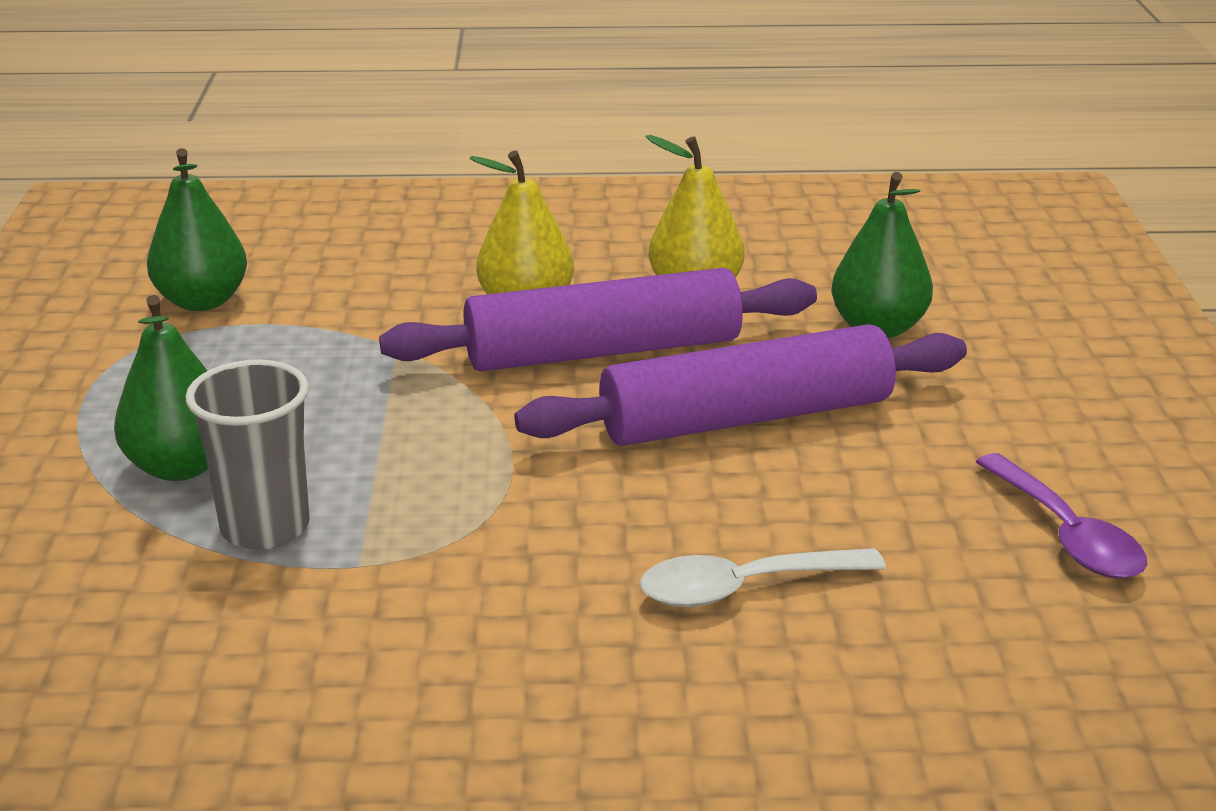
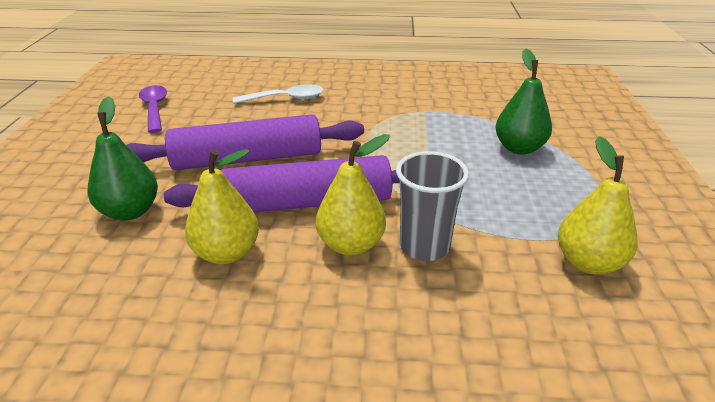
camera: 175 degrees left, 5 degrees up
(202, 301) = (588, 262): green pear -> yellow pear
(265, 527) = (467, 123): grey cup -> grey cup (424, 246)

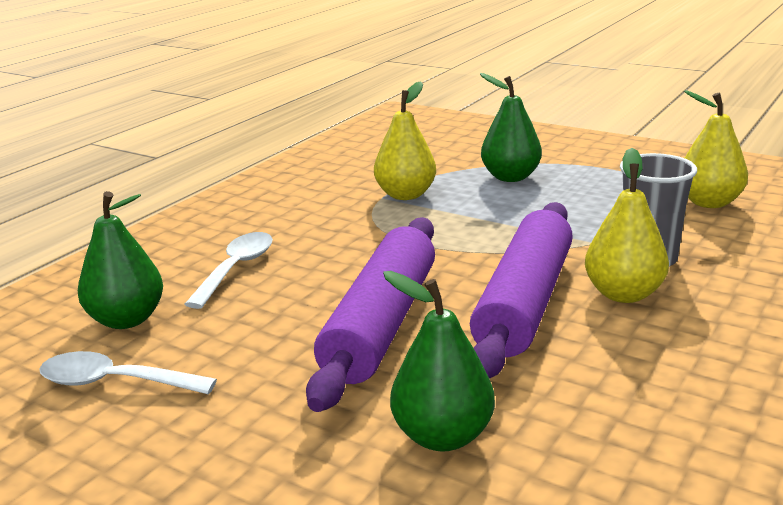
camera: 60 degrees left, 10 degrees down
(154, 108) = (115, 382): purple spoon -> white spoon
(214, 91) = (127, 320): none -> green pear
(227, 253) = (594, 370): yellow pear -> yellow pear (406, 195)

